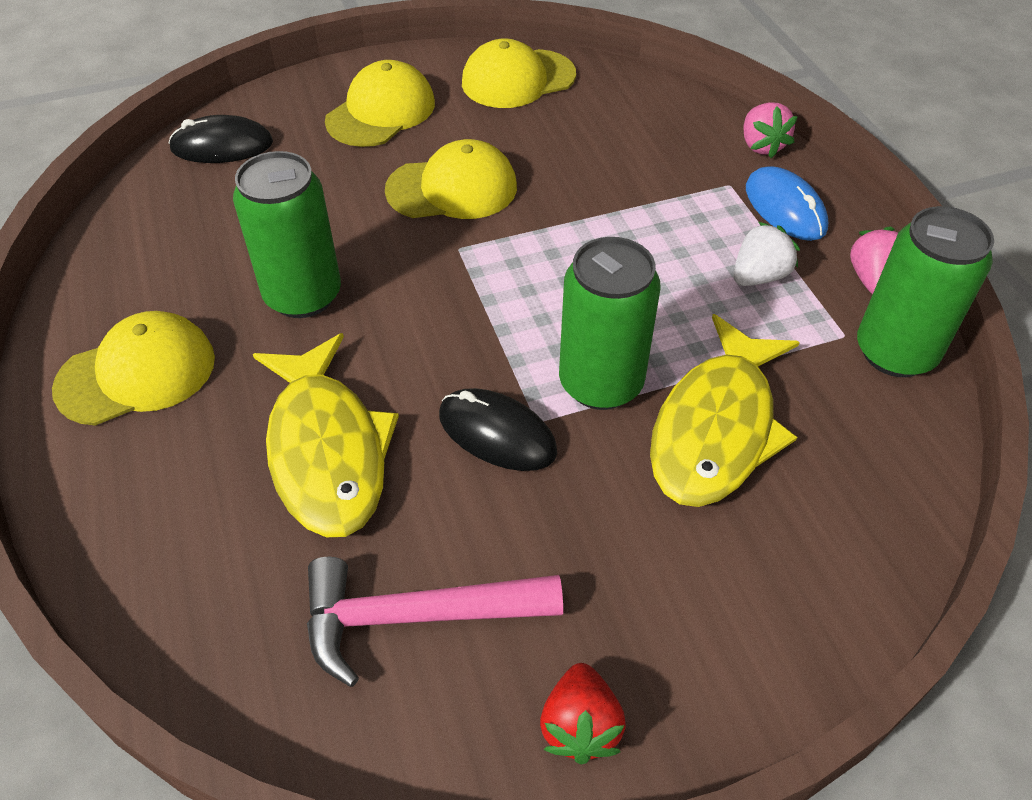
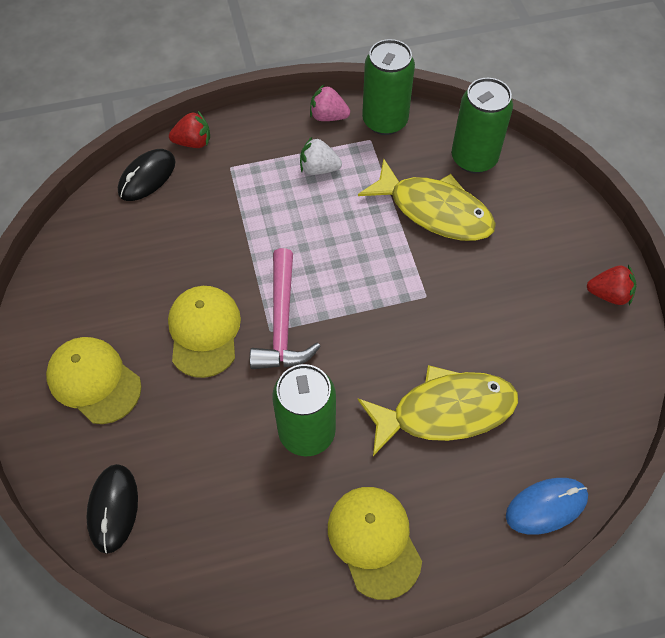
camera: 85 degrees left, 10 degrees up
(414, 617) = (556, 364): pink hammer -> pink hammer (282, 323)
(497, 433) = (435, 317): black mouse -> black mouse (147, 177)
(518, 79) = (74, 279): yellow cap -> none
(601, 383) = (399, 261): green can -> green can (474, 158)
(759, 276) = (319, 169): white strawberry -> white strawberry turned 45 degrees counterclockwise
(761, 146) = (193, 142): pink strawberry -> red strawberry
(785, 208) = (259, 143): blue mouse -> blue mouse (546, 506)

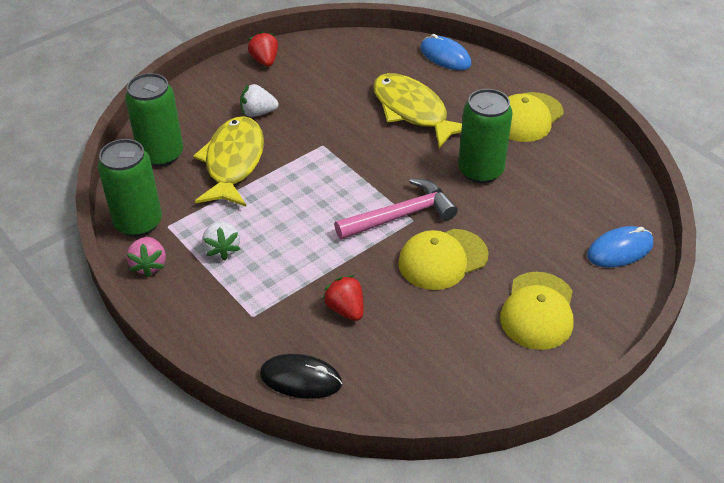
camera: 115 degrees left, 15 degrees down
(113, 508) = (620, 250): black mouse -> blue mouse
(193, 142) = (234, 360): red strawberry -> red strawberry (345, 309)
(508, 256) = (258, 113): none -> white strawberry

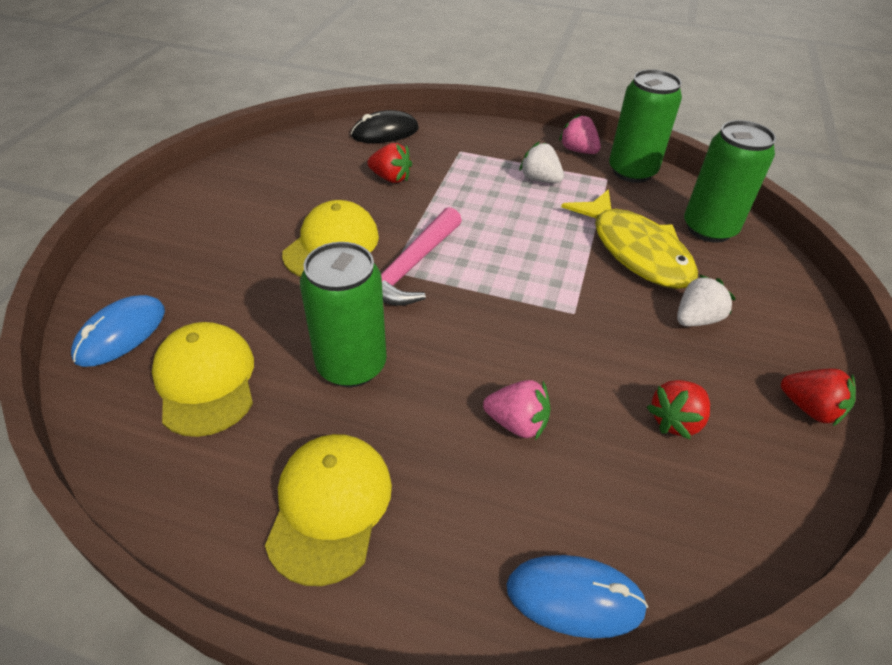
camera: 145 degrees right, 0 degrees up
(334, 82) = (675, 420): none -> red strawberry
(413, 111) = (517, 423): yellow fish -> pink strawberry
(538, 311) = (208, 237): yellow cap -> yellow cap (206, 381)

